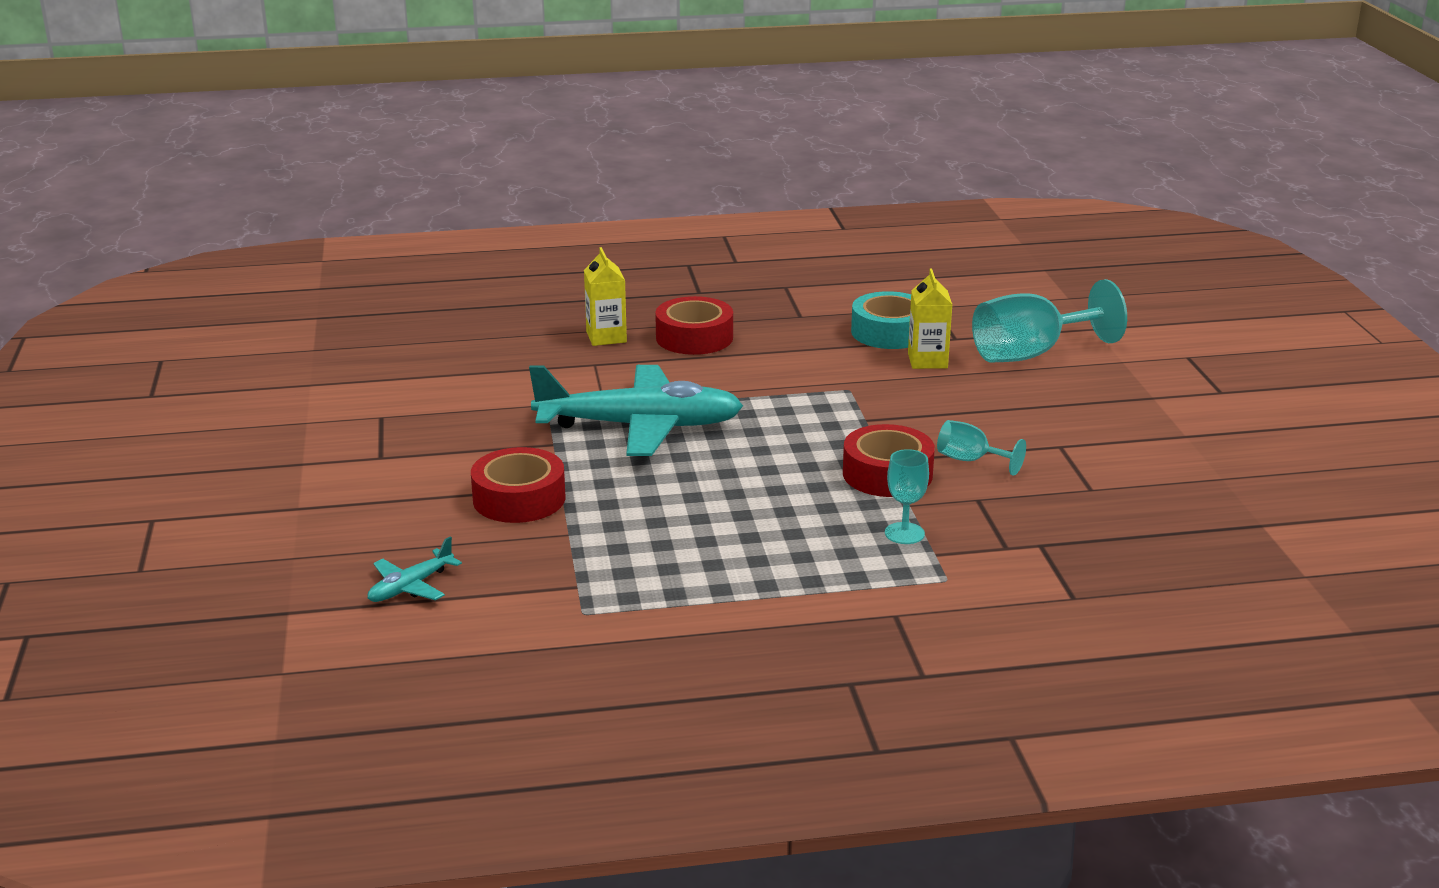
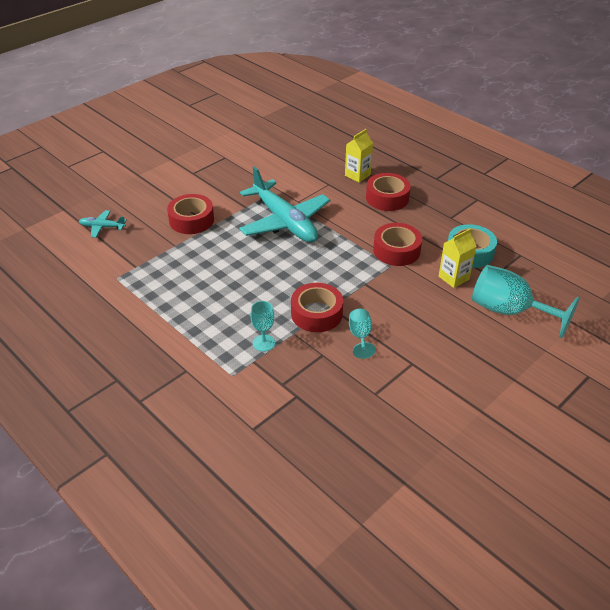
camera: 55 degrees right, 15 degrees up
(822, 374) = (396, 250): none -> red tape

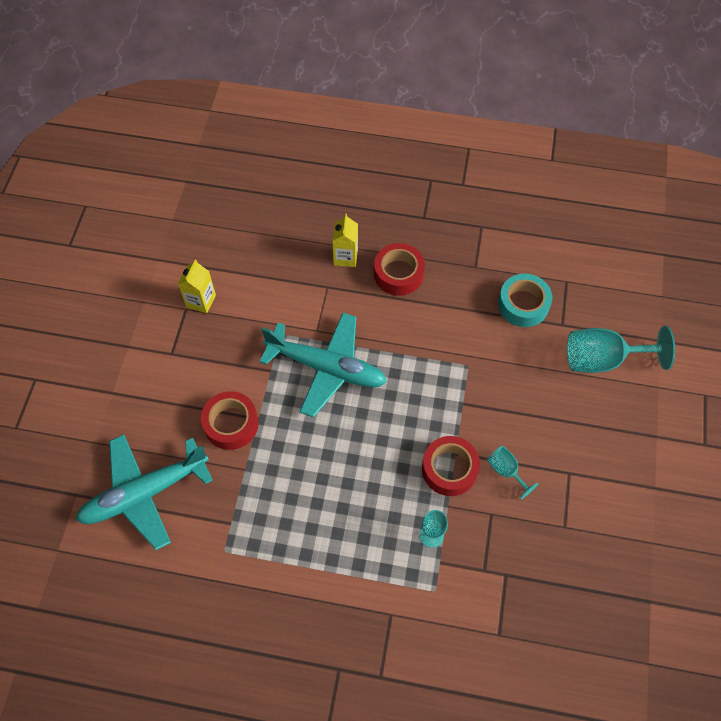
camera: 35 degrees left, 20 degrees up
(102, 227) = (145, 493): turquoise plane -> turquoise plane, size x2.30
(396, 250) = (459, 342): red tape -> none
(453, 278) = (532, 347): yellow carton -> yellow carton (201, 301)

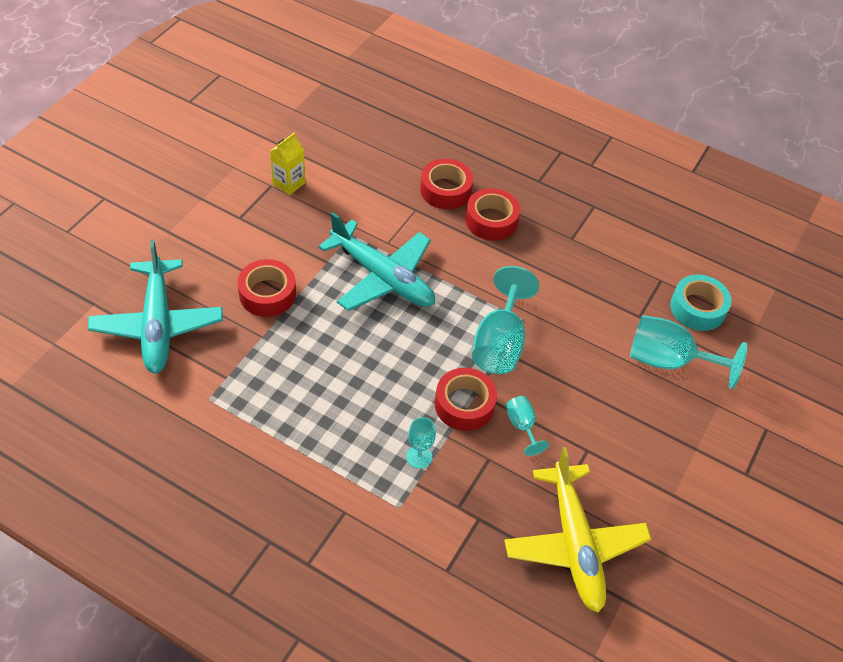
camera: 15 degrees right, 10 degrees down
(145, 493) = (158, 324): turquoise plane -> turquoise plane turned 90 degrees counterclockwise
(345, 257) = (445, 190): yellow carton -> red tape
(455, 396) = (499, 343): none -> turquoise goblet
(523, 305) = (606, 286): turquoise tape -> turquoise tape (697, 308)
(592, 566) = (574, 543): none -> yellow plane

